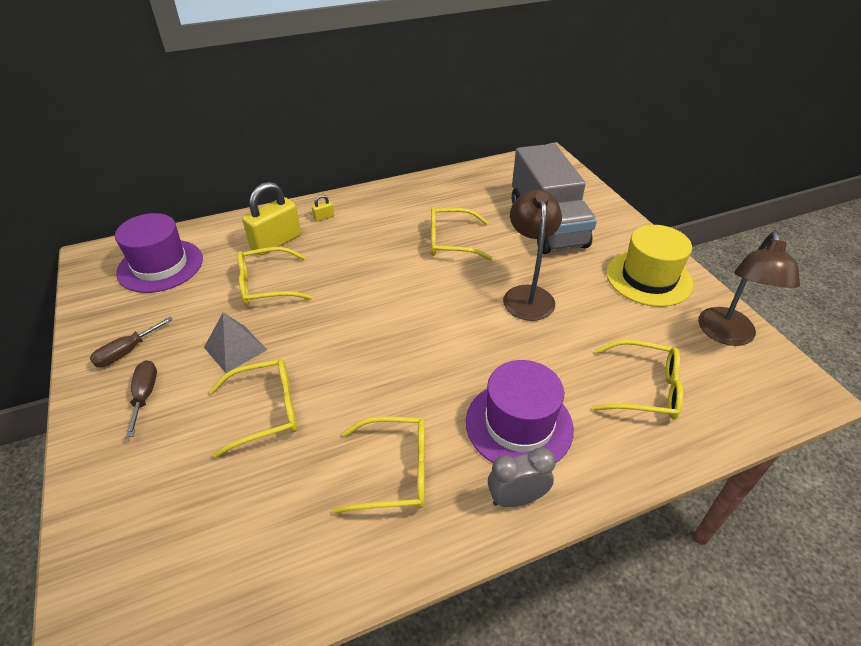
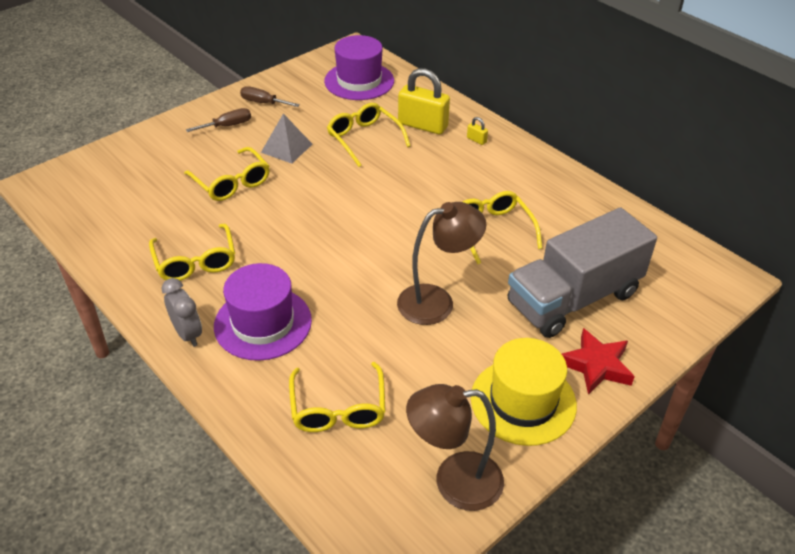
camera: 70 degrees right, 0 degrees up
(618, 234) = (596, 365): none -> red star

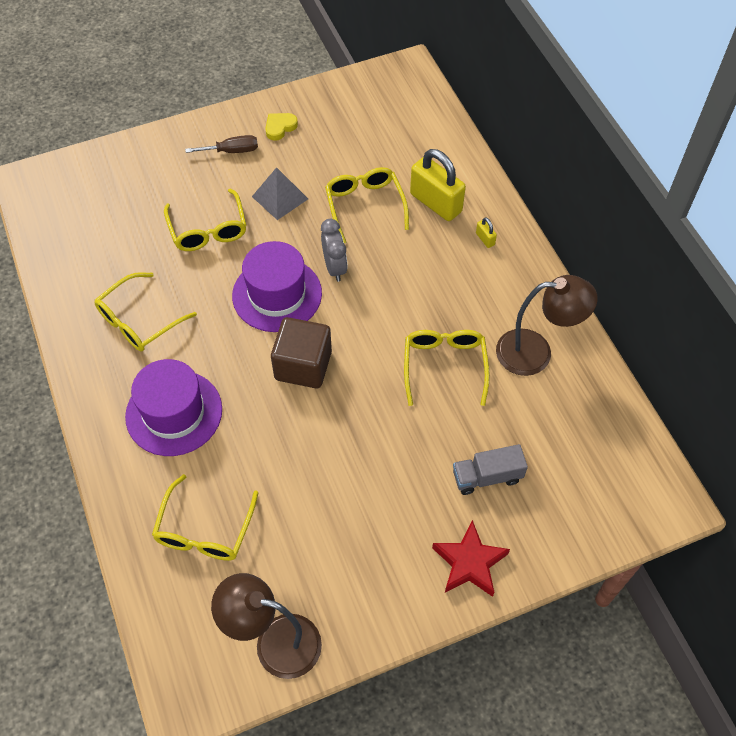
camera: 20 degrees right, 15 degrees up
(188, 334) = (103, 404): grey clock -> grey clock (335, 267)
(195, 262) = (139, 321): yellow glasses -> yellow glasses turned 45 degrees clockwise
(263, 103) = (280, 127): brown screwdriver -> yellow heart
(359, 81) = (394, 120): purple hat -> purple hat (277, 294)
(368, 259) = (303, 365): none -> brown cube
(437, 301) = (348, 438): brown lamp -> brown lamp (536, 352)
(523, 401) = (378, 579): yellow hat -> none
(573, 298) = (487, 477): grey truck -> grey truck, size x0.46

